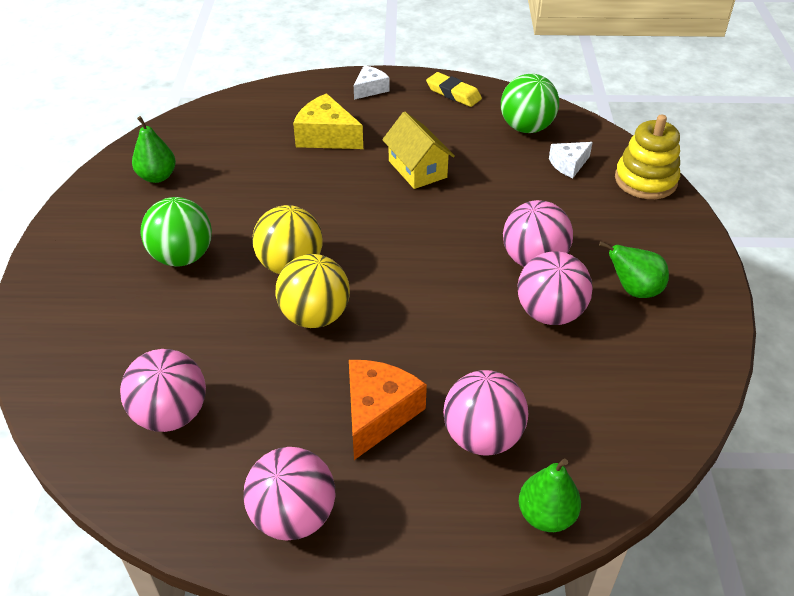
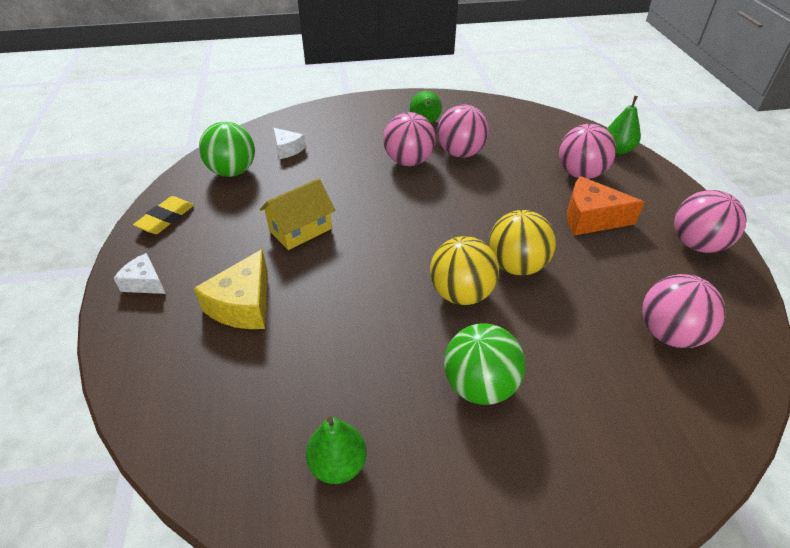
camera: 100 degrees left, 0 degrees up
(645, 180) = (305, 117): yellow stacking toy -> none

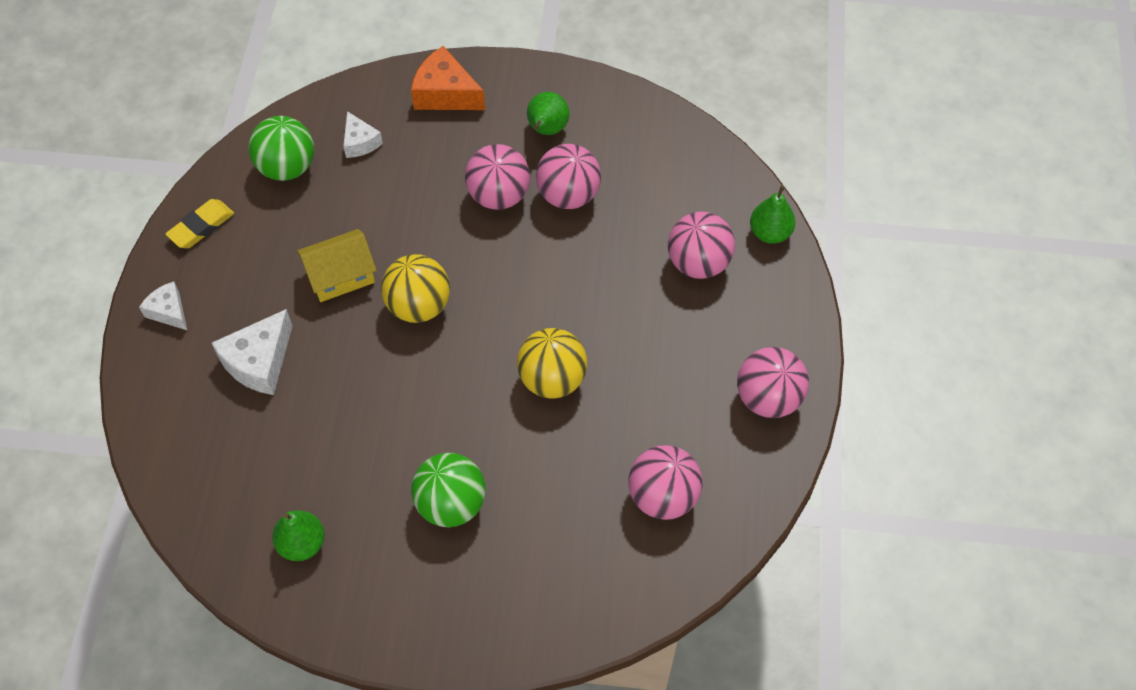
camera: 15 degrees right, 15 degrees up
(243, 305) = (259, 362): yellow cheese -> white cheese
(461, 293) = (478, 400): yellow ball -> yellow ball (419, 306)
(591, 218) = (670, 334): orange cheese -> orange cheese (445, 94)

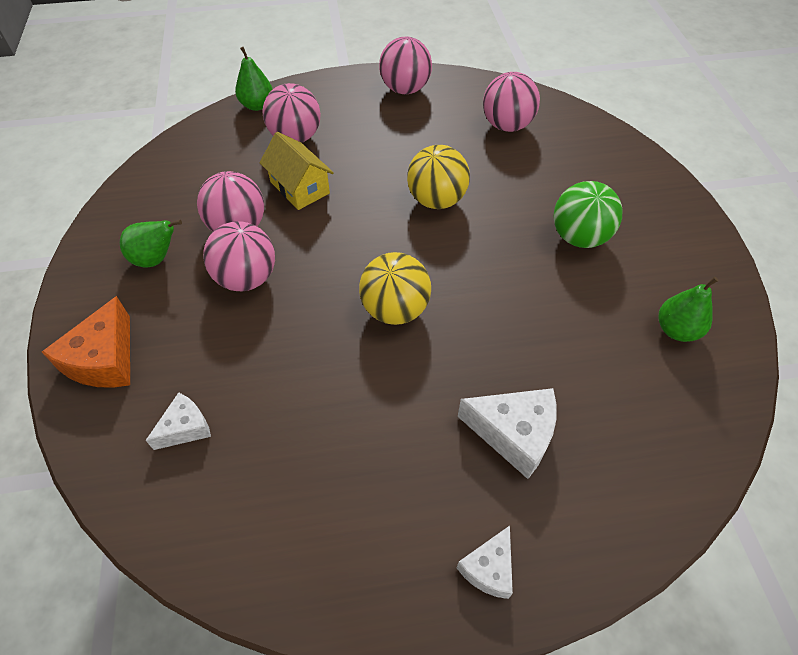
camera: 105 degrees left, 5 degrees down
(201, 227) = (349, 580): yellow eraser -> none
(287, 167) = (234, 501): green ball -> none
(341, 276) = (380, 389): yellow house -> yellow house (299, 187)

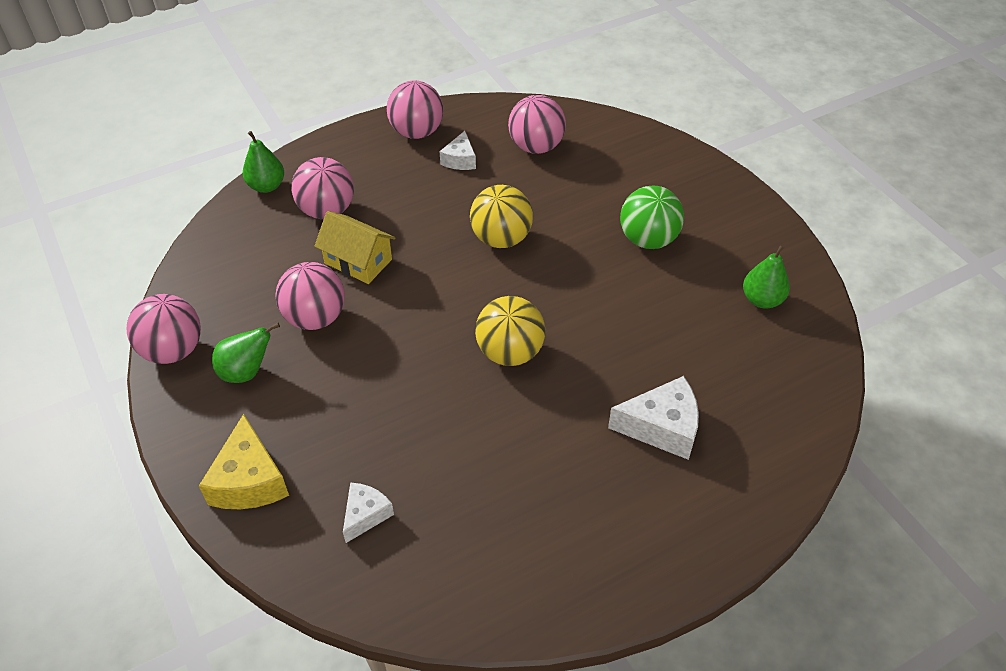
camera: 20 degrees left, 5 degrees down
(105, 359) = (249, 480): orange cheese -> yellow cheese
(247, 278) = (351, 364): pink ball -> pink ball (173, 350)
(489, 568) = (686, 538): white cheese -> white cheese (460, 160)

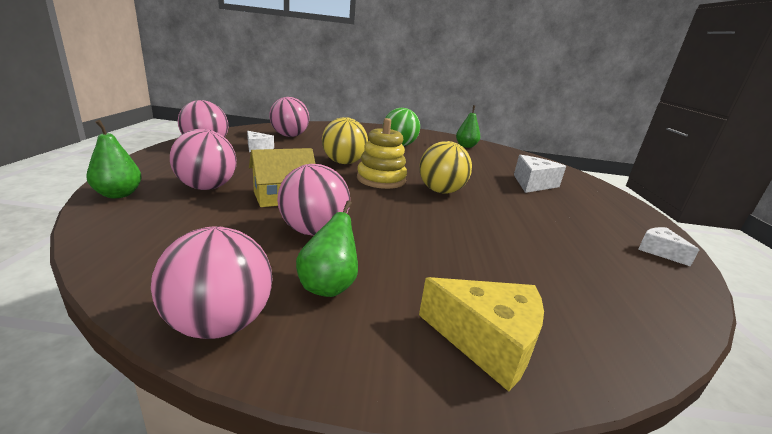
camera: 60 degrees left, 25 degrees down
(365, 515) = (566, 289): white cheese -> white cheese (659, 251)
(485, 292) = (381, 179): none -> yellow stacking toy

